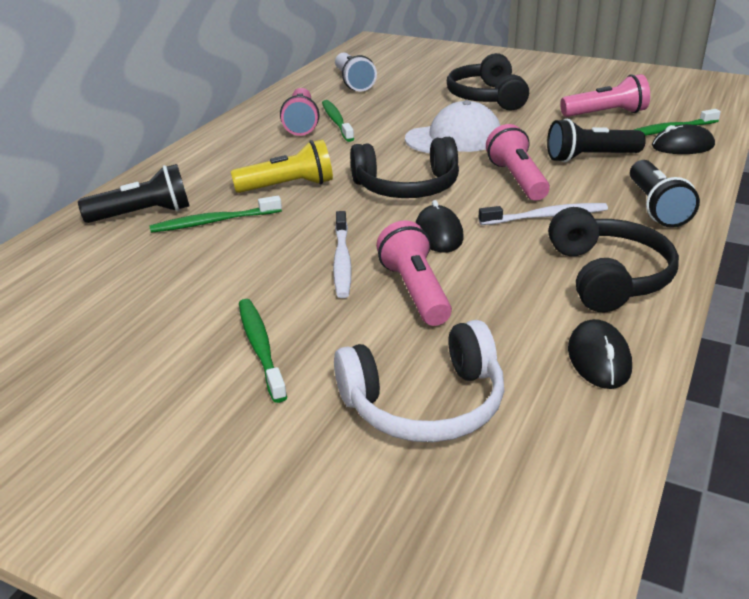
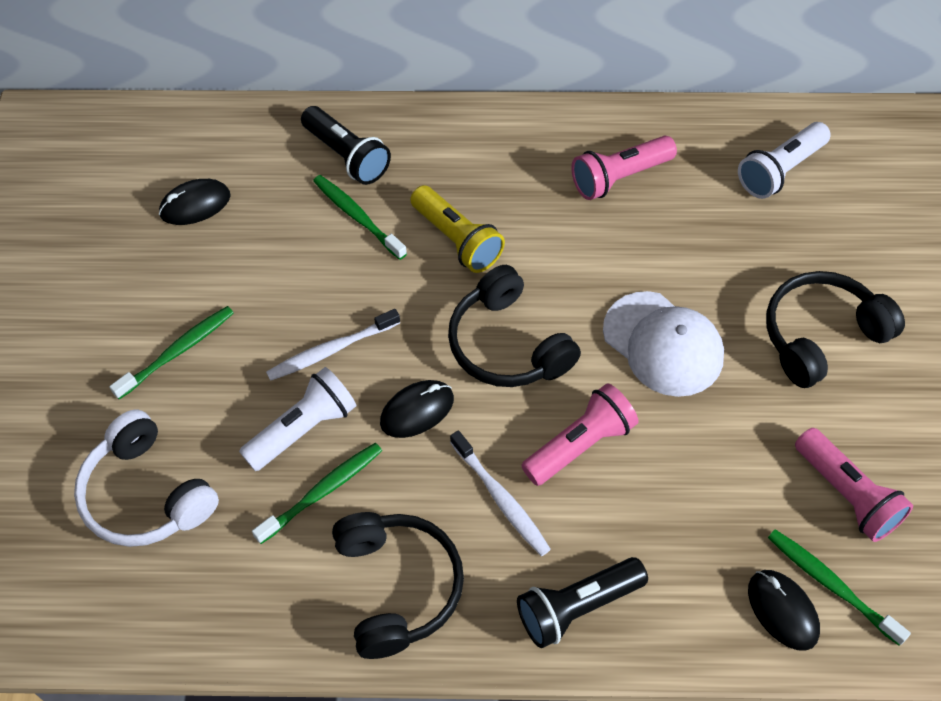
camera: 65 degrees right, 25 degrees up
(337, 121) = (644, 208): green toothbrush -> green toothbrush (322, 492)
(415, 291) = (303, 429): pink flashlight -> white flashlight
(590, 157) = (684, 507): black flashlight -> none
(599, 359) = (251, 608): black mouse -> black mouse (195, 205)
(608, 276) = (397, 587): black headphones -> black headphones turned 75 degrees counterclockwise

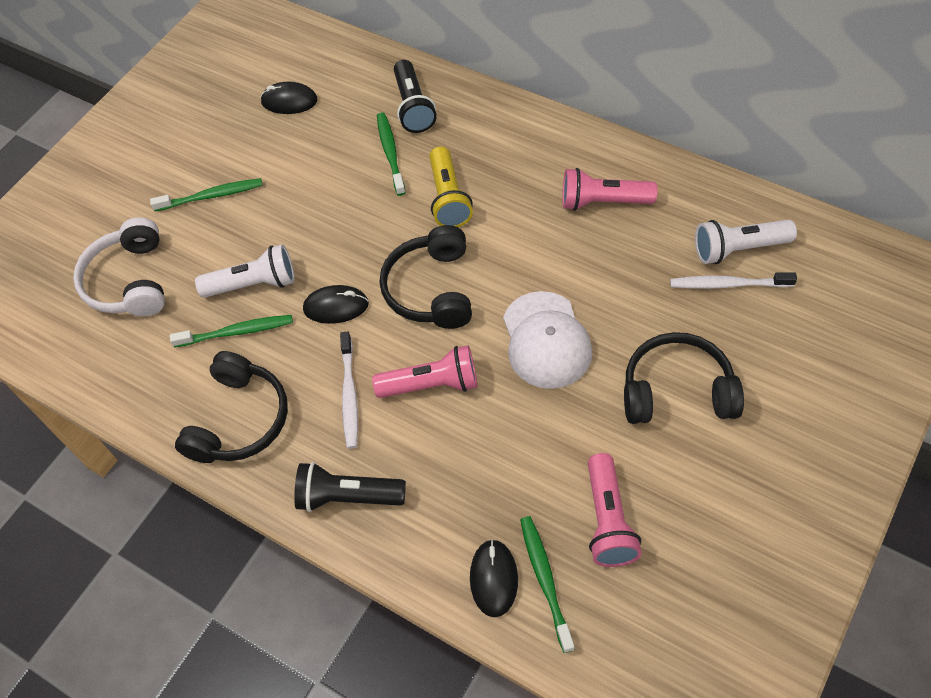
camera: 35 degrees right, 0 degrees up
(331, 350) = (308, 239): white toothbrush -> white toothbrush (728, 284)

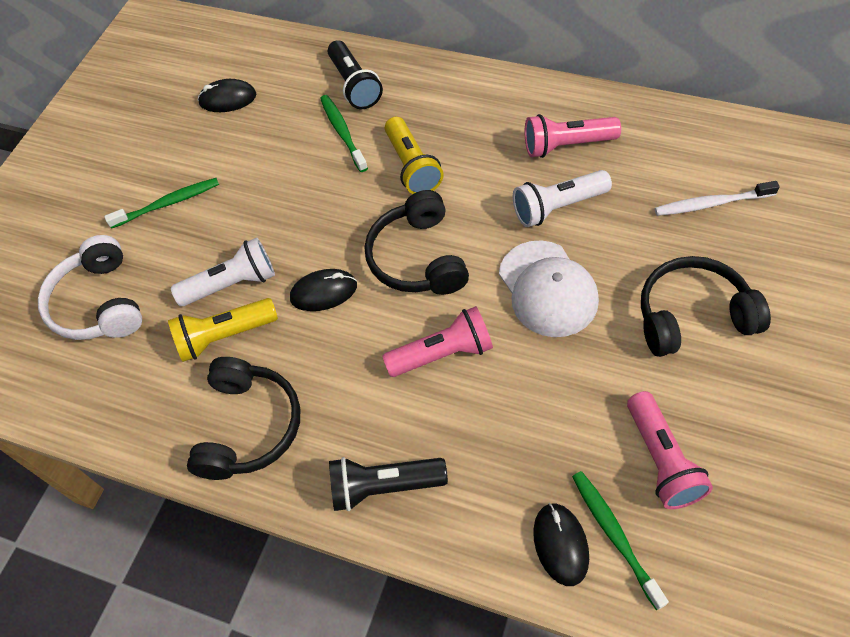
camera: 10 degrees left, 0 degrees up
(236, 332) = (224, 336): green toothbrush -> yellow flashlight
(349, 394) = (359, 379): white toothbrush -> none
(738, 249) = (711, 168): white flashlight -> white flashlight (558, 207)

